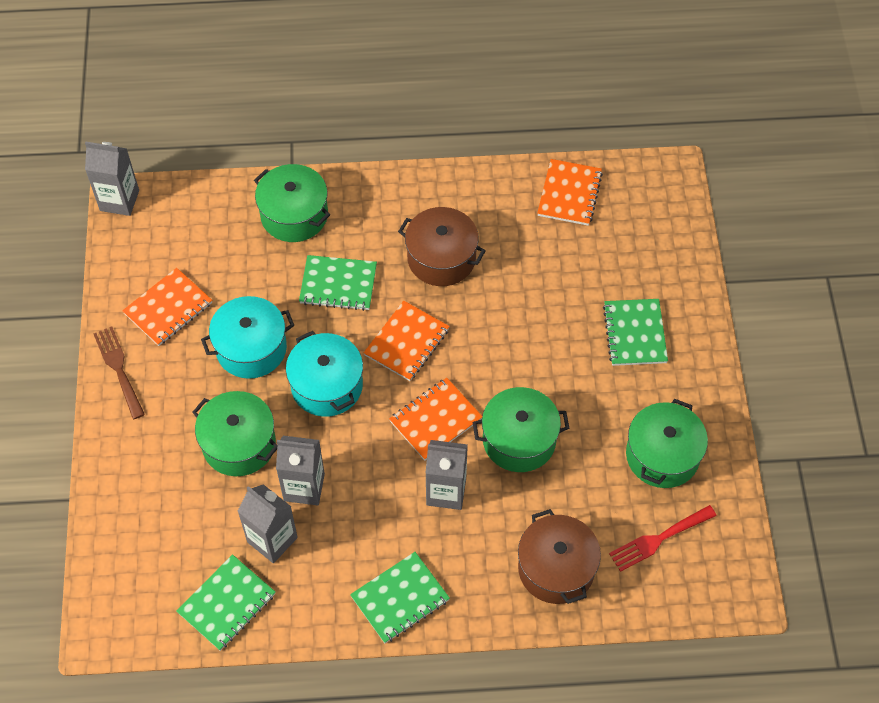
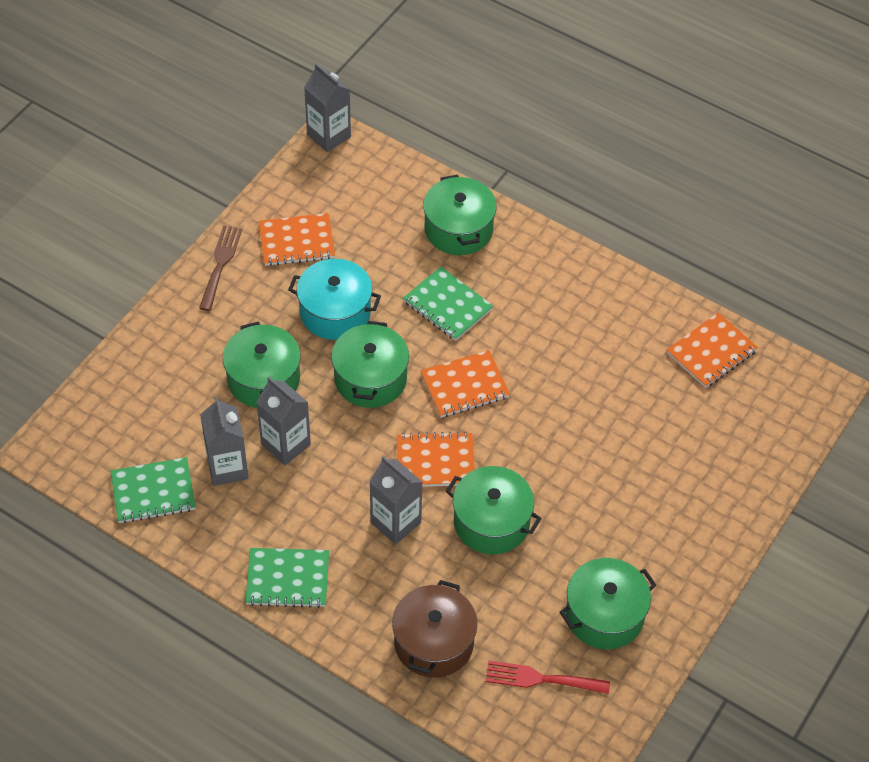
camera: 35 degrees right, 5 degrees down
(327, 385) = (370, 378): turquoise pot -> green pot
(441, 258) = (552, 337): brown pot -> none
(634, 333) = (668, 501): green notebook -> none

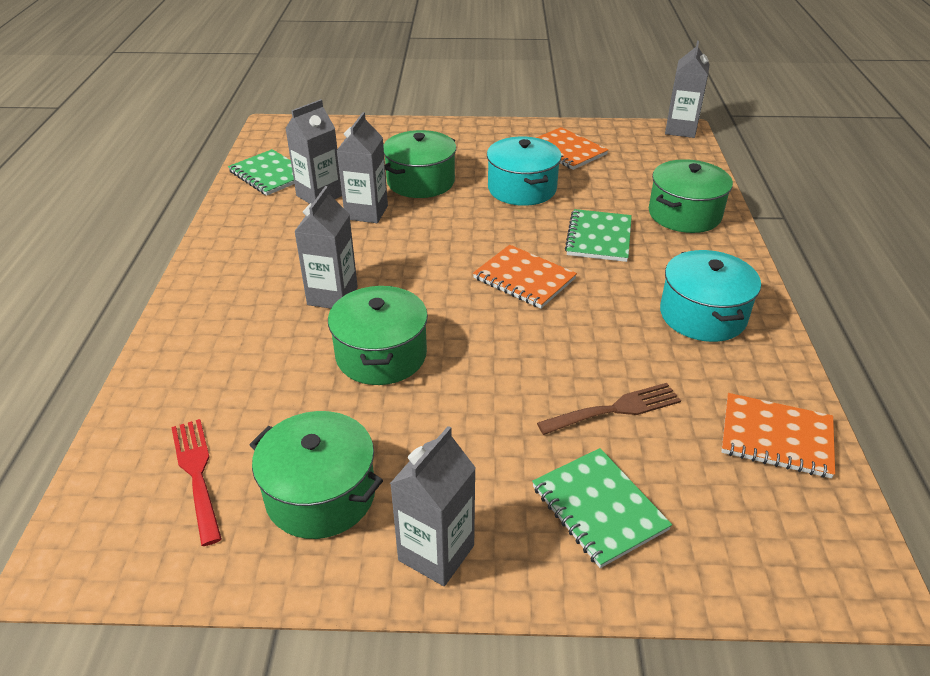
camera: 60 degrees right, 15 degrees down
(220, 264) = (505, 131): brown fork -> brown fork (615, 409)
(287, 579) = (226, 261): green notebook -> green notebook (598, 508)
(370, 378) = (475, 227): green pot -> none
(433, 642) = (204, 372): brown pot -> none
(435, 461) = (421, 293): orange notebook -> none
(582, 307) = (702, 315): none -> turquoise pot
(686, 574) = (436, 553): none -> grey carton

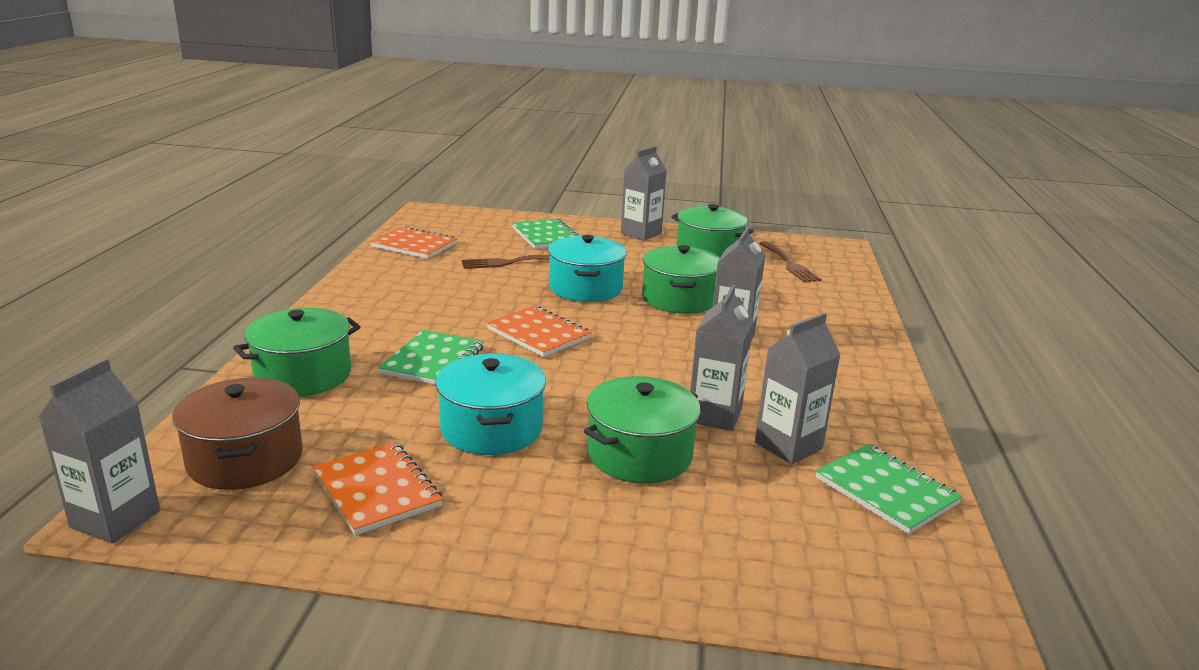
camera: 175 degrees left, 15 degrees down
(197, 474) = (789, 264): red fork -> brown fork
(653, 159) = (245, 459): none -> brown pot
(702, 315) = (392, 297): turquoise pot -> turquoise pot (585, 288)

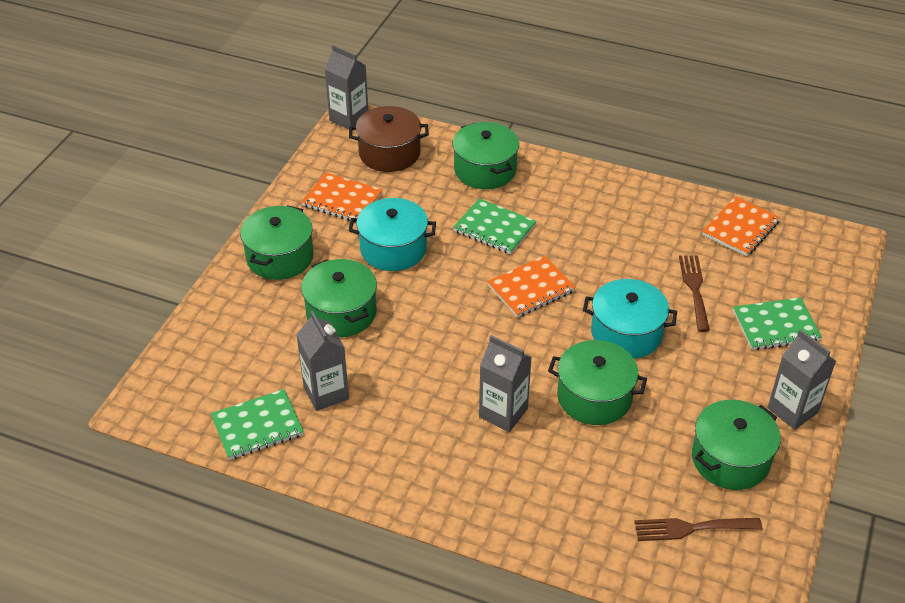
camera: 105 degrees right, 20 degrees up
(377, 490) = (342, 200): orange notebook -> orange notebook turned 45 degrees clockwise
(540, 534) = (280, 257): none -> green pot
(714, 415) = (377, 363): grey carton -> none

